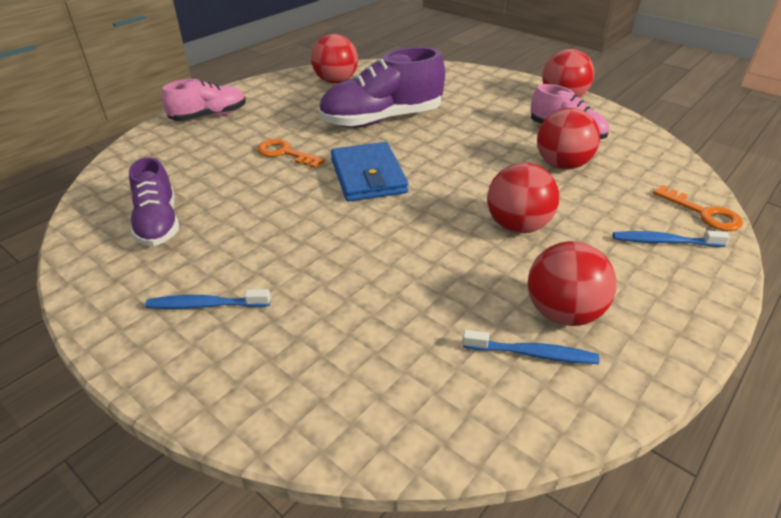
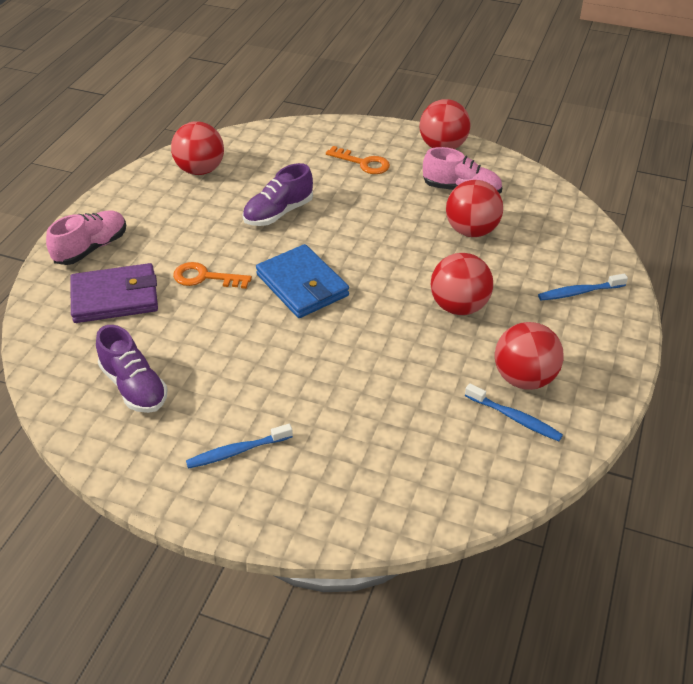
camera: 20 degrees left, 5 degrees up
(199, 153) = (115, 297): none -> purple wallet
(382, 120) = (278, 213): purple shoe -> purple shoe, size x0.61
(532, 354) = (515, 418): blue toothbrush -> blue toothbrush turned 45 degrees clockwise
(703, 213) = (602, 256): orange key -> orange key (363, 163)

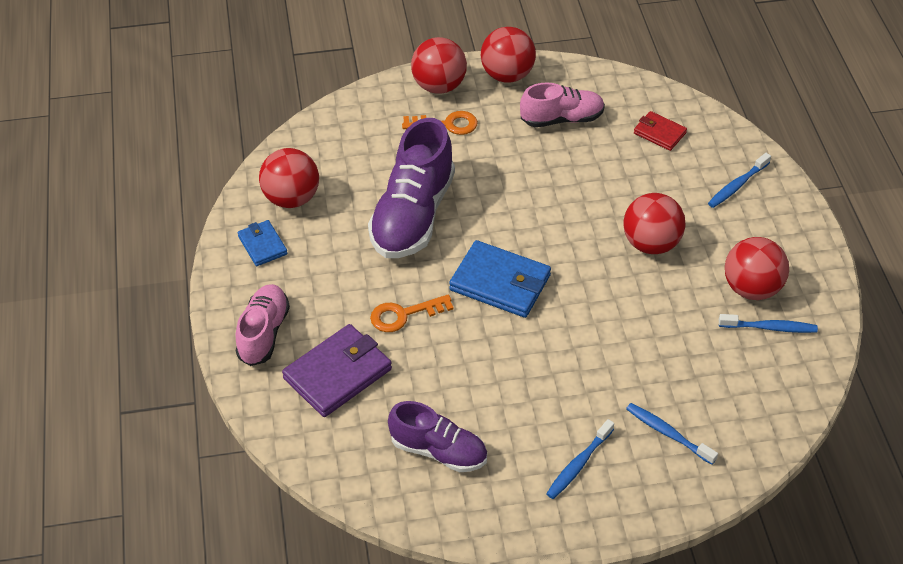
camera: 30 degrees left, 5 degrees up
(149, 192) = (262, 245): none -> blue wallet
(278, 213) = (413, 215): purple shoe -> purple shoe, size x1.63
(339, 463) = (668, 433): none -> blue toothbrush
(471, 231) = (603, 160): red ball -> red ball (439, 86)
(539, 228) = (659, 133): none -> red wallet

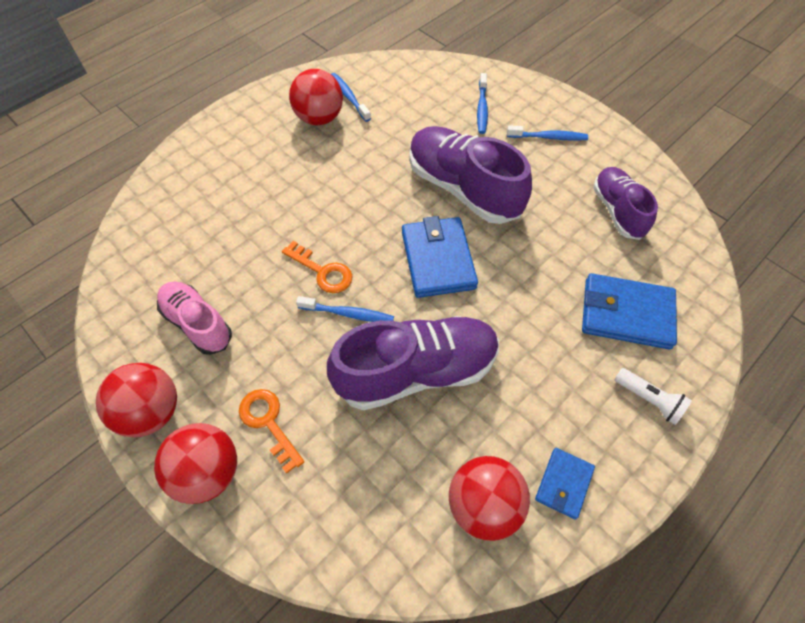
camera: 125 degrees left, 10 degrees up
(263, 333) = (649, 400): pink shoe -> white flashlight
(337, 374) = (626, 314): purple wallet -> blue wallet
(404, 315) = (529, 305): orange key -> orange key (322, 271)
(565, 347) = (463, 189): none -> purple shoe
(651, 243) = (317, 188): red ball -> none
(659, 133) = (174, 240): red wallet -> none
(737, 185) = (212, 166): blue toothbrush -> blue toothbrush (348, 314)

